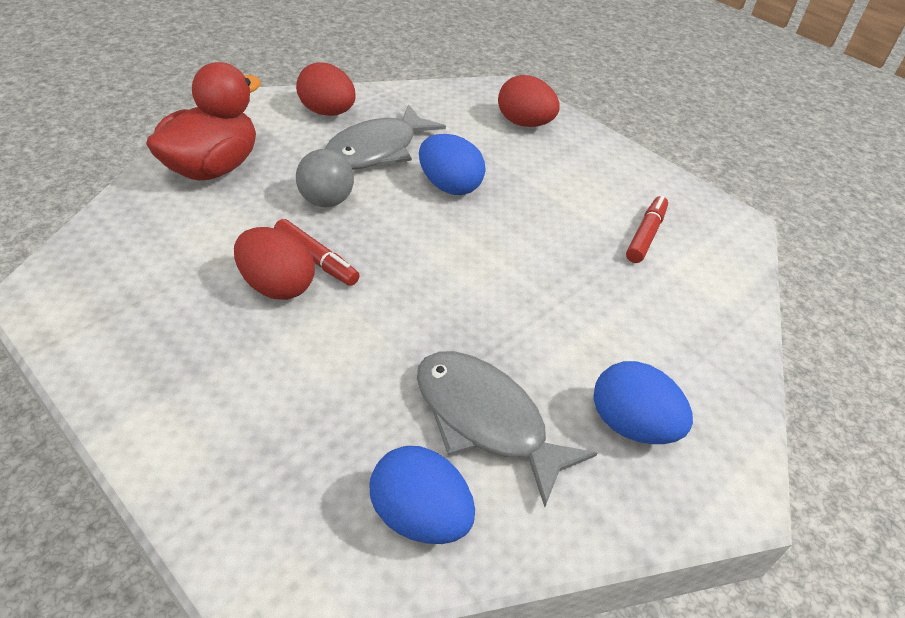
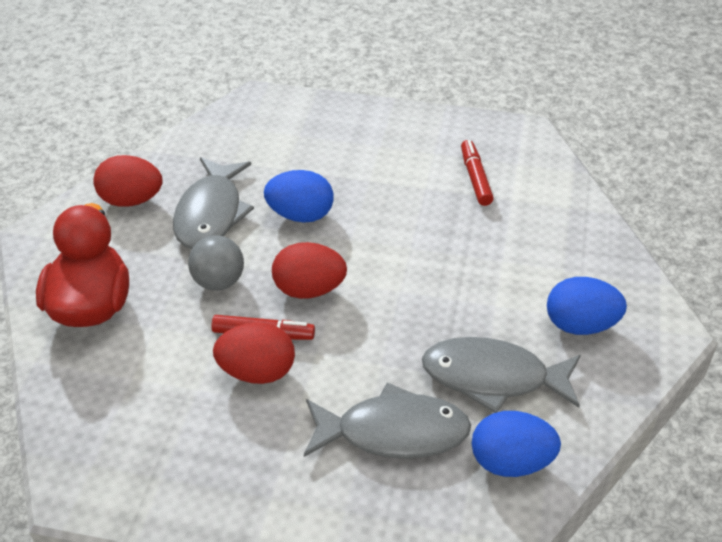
camera: 30 degrees left, 0 degrees up
(336, 410) = (394, 432): none -> grey fish
(524, 123) = (303, 125): red egg -> red egg (309, 290)

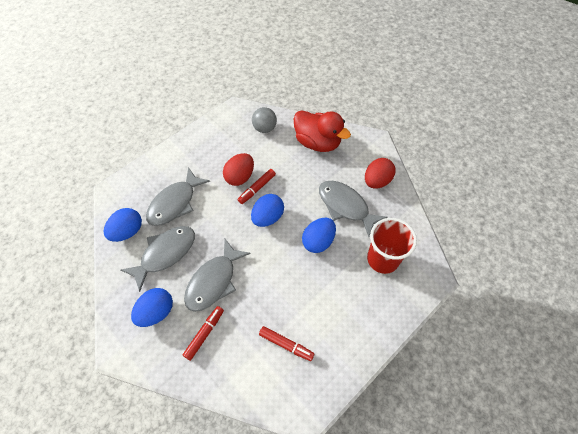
camera: 125 degrees right, 15 degrees up
(218, 282) = (298, 188): grey ball -> grey ball (264, 128)
(272, 145) = (382, 259): none -> red cup
(309, 290) = (268, 217): red egg -> blue egg
(472, 291) = (214, 281): none -> grey fish
(548, 257) = (204, 334): none -> red marker

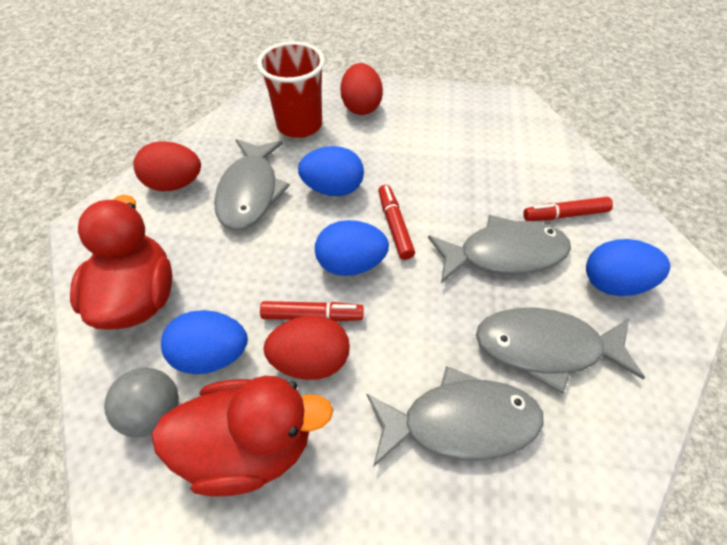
camera: 130 degrees left, 5 degrees down
(127, 231) = (588, 449): blue egg -> blue egg (212, 355)
(229, 145) = (250, 445): none -> red duck
(286, 344) = (483, 144): red marker -> red marker (394, 226)
(375, 304) = (361, 107): none -> red egg

